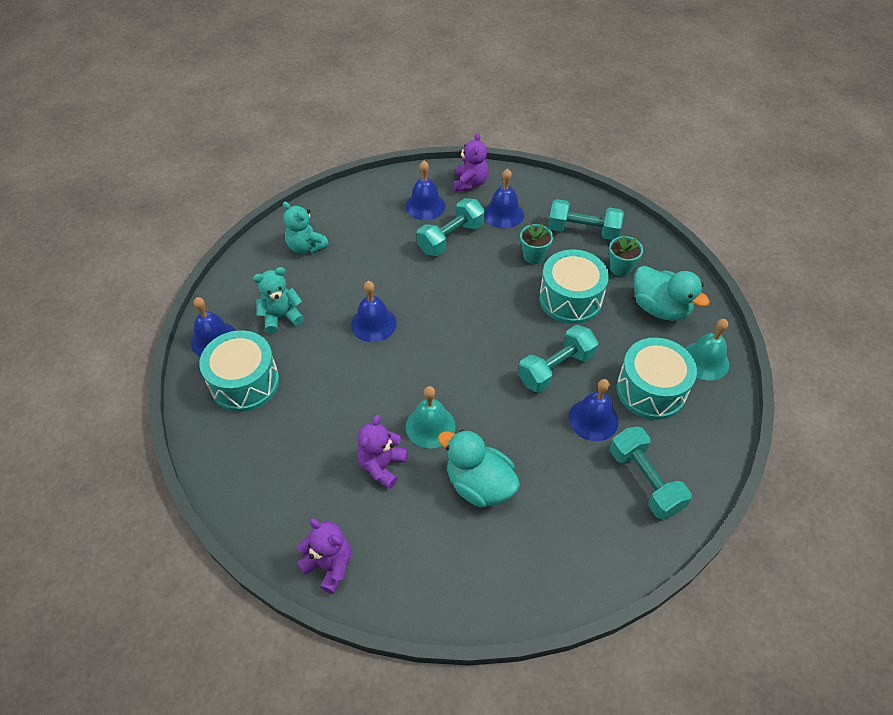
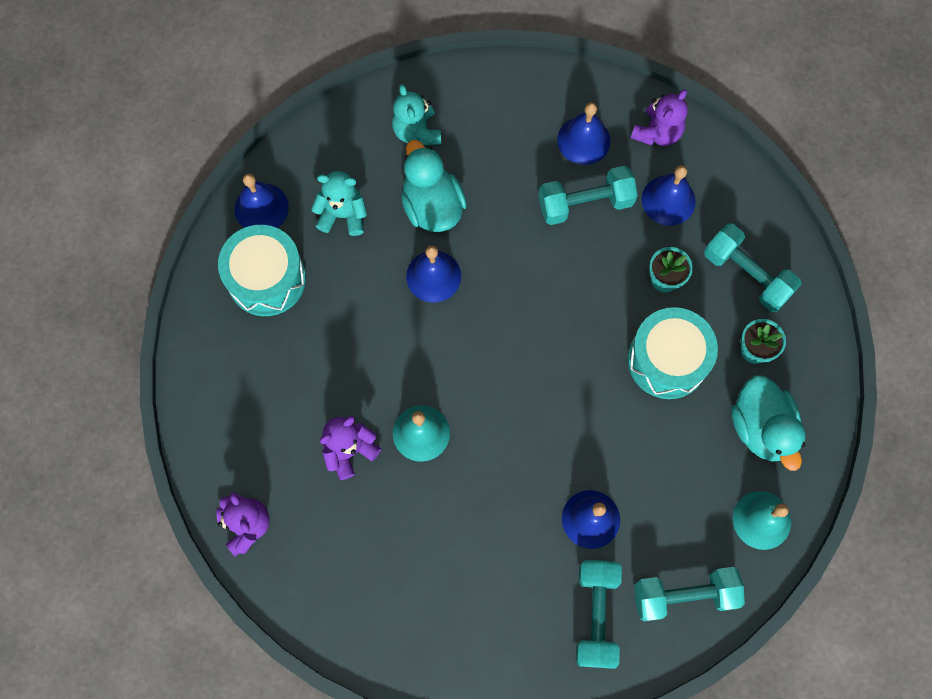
camera: 30 degrees right, 20 degrees up
(479, 485) = (430, 524): turquoise duck -> turquoise duck (432, 206)
(556, 368) = (592, 438): turquoise dumbbell -> turquoise dumbbell (684, 595)
(651, 390) = (676, 520): turquoise drum -> none

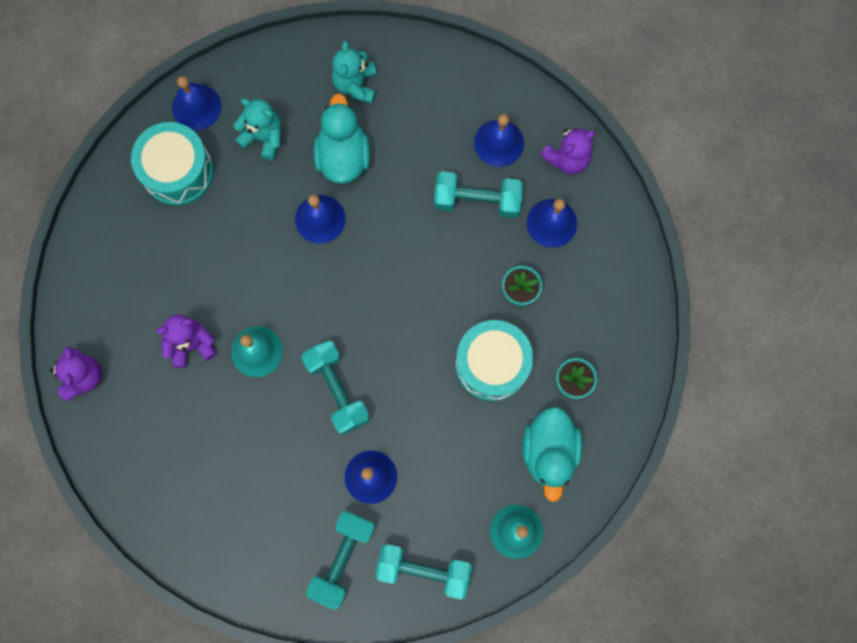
camera: 20 degrees right, 5 degrees up
(746, 274) = (593, 314): turquoise dumbbell -> turquoise dumbbell (337, 390)

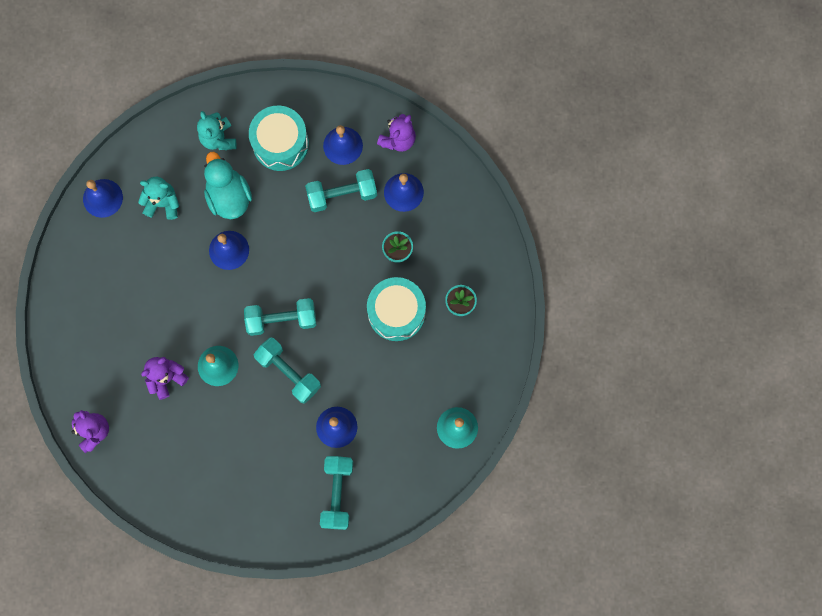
camera: 20 degrees left, 0 degrees up
(178, 171) = (107, 252): turquoise drum -> turquoise drum (280, 144)
(423, 570) = (399, 480): turquoise dumbbell -> turquoise dumbbell (281, 320)
(549, 452) = (461, 362): turquoise duck -> none

